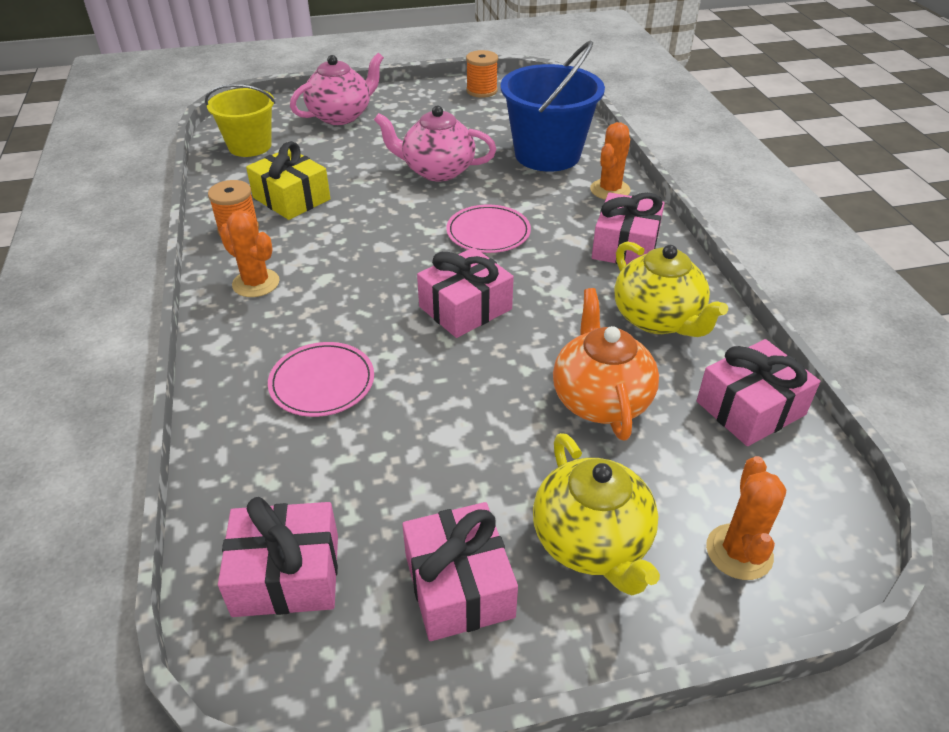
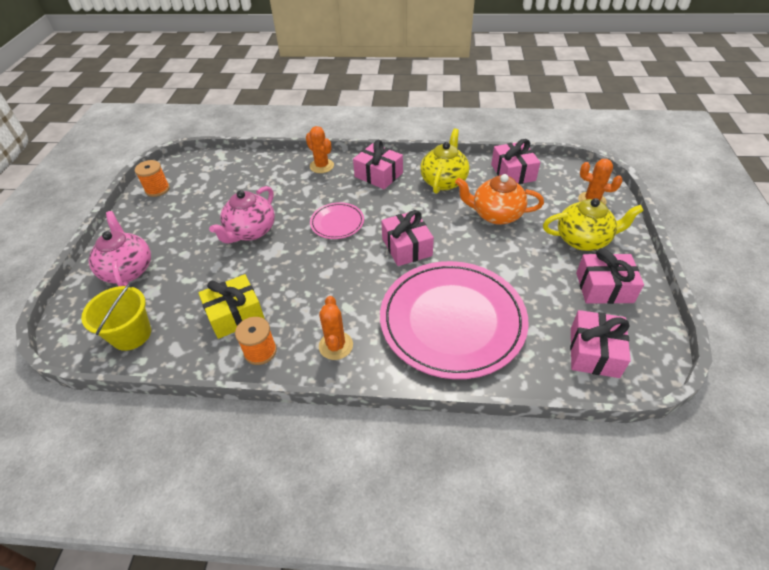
camera: 70 degrees left, 5 degrees up
(256, 283) = (336, 346): orange cactus -> orange cactus turned 60 degrees counterclockwise
(322, 382) = (452, 321): pink plate -> pink plate, size x2.22
(547, 155) = (266, 180): blue bucket -> none
(658, 319) = (444, 181): yellow teapot -> yellow teapot turned 60 degrees counterclockwise

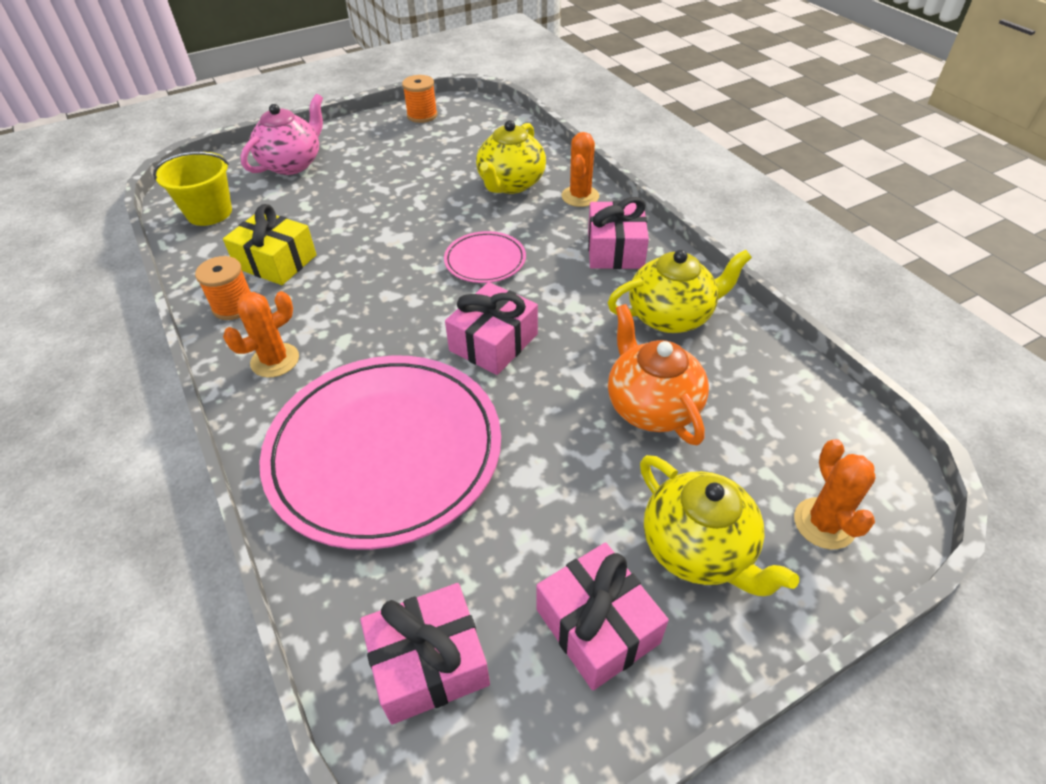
camera: 55 degrees right, 0 degrees up
(251, 231) = (411, 206): pink teapot -> none
(279, 184) = (511, 184): none -> yellow teapot
(513, 172) = (781, 384): pink gift -> none

